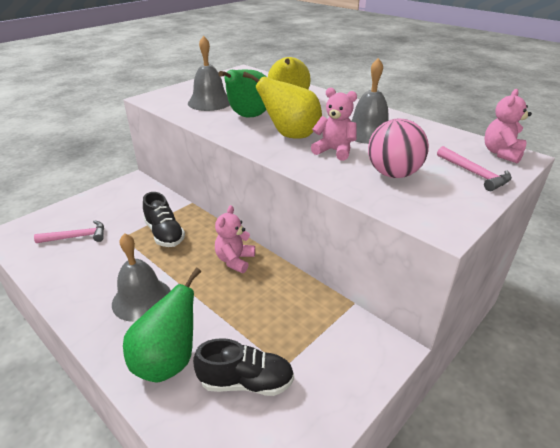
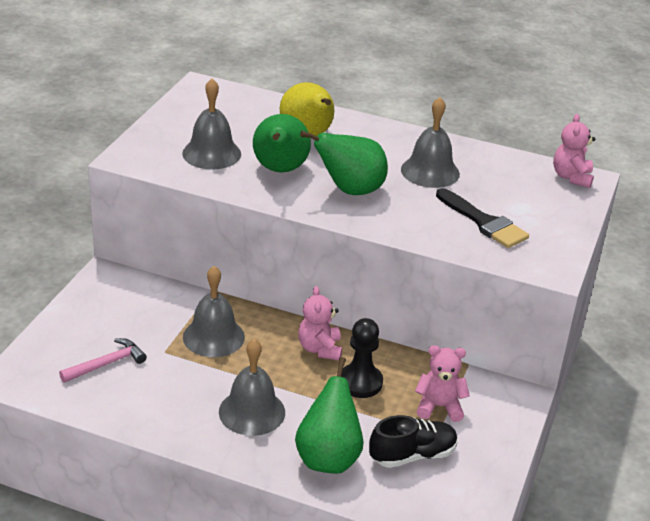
camera: 25 degrees left, 0 degrees up
(165, 234) = (213, 336): black shoe -> grey bell
(247, 296) = (360, 382): none -> black pawn
(290, 135) = (350, 190): yellow pear -> green pear
(334, 151) = (410, 204): pink teddy bear -> pink teddy bear (439, 406)
(393, 174) = (484, 222): pink ball -> black brush
(474, 174) = (556, 208): pink hammer -> none

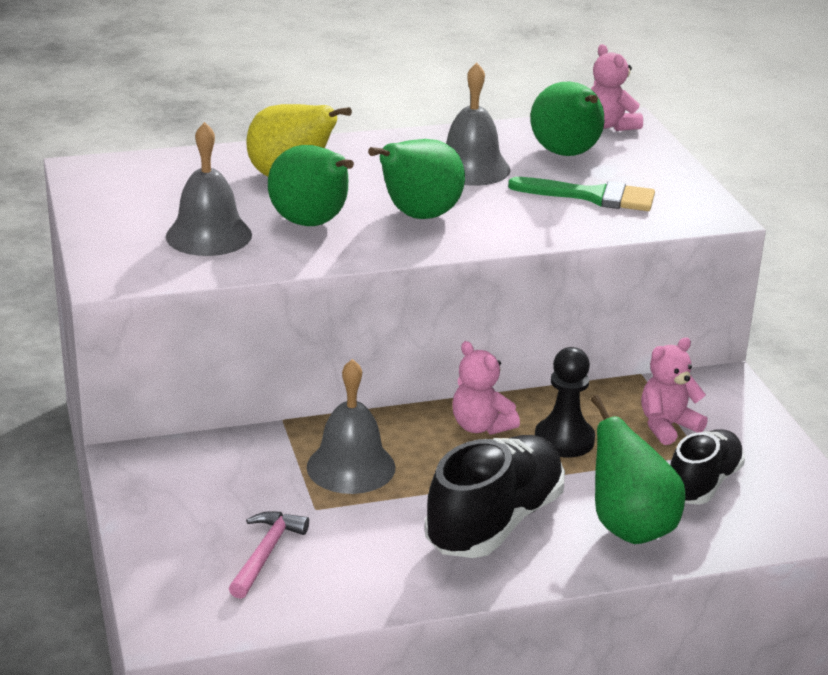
camera: 35 degrees left, 5 degrees down
(252, 412) = (494, 522): grey bell -> black shoe
(484, 222) = (592, 196): black brush -> green brush
(509, 186) = (567, 154): none -> green pear

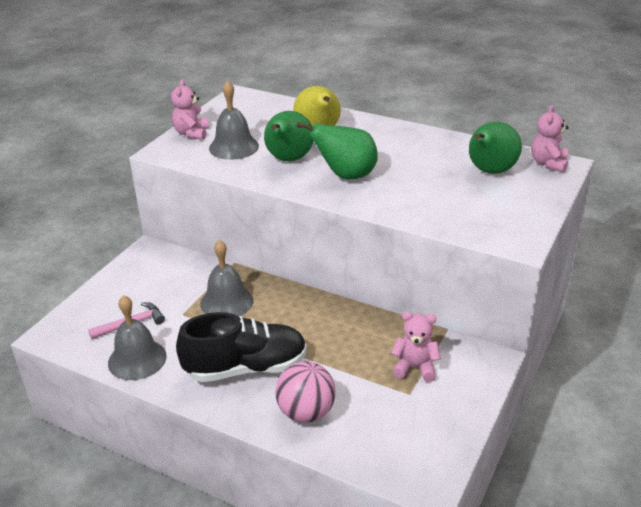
camera: 45 degrees right, 5 degrees up
(471, 168) = (420, 159): grey bell -> grey bell (137, 359)
(481, 426) = (316, 313): pink teddy bear -> pink teddy bear (191, 133)
(564, 440) = (347, 344): black pawn -> none
(592, 196) = (462, 202): green brush -> none
(630, 528) = (306, 412): green pear -> pink ball
(703, 484) = (384, 412): black shoe -> none

